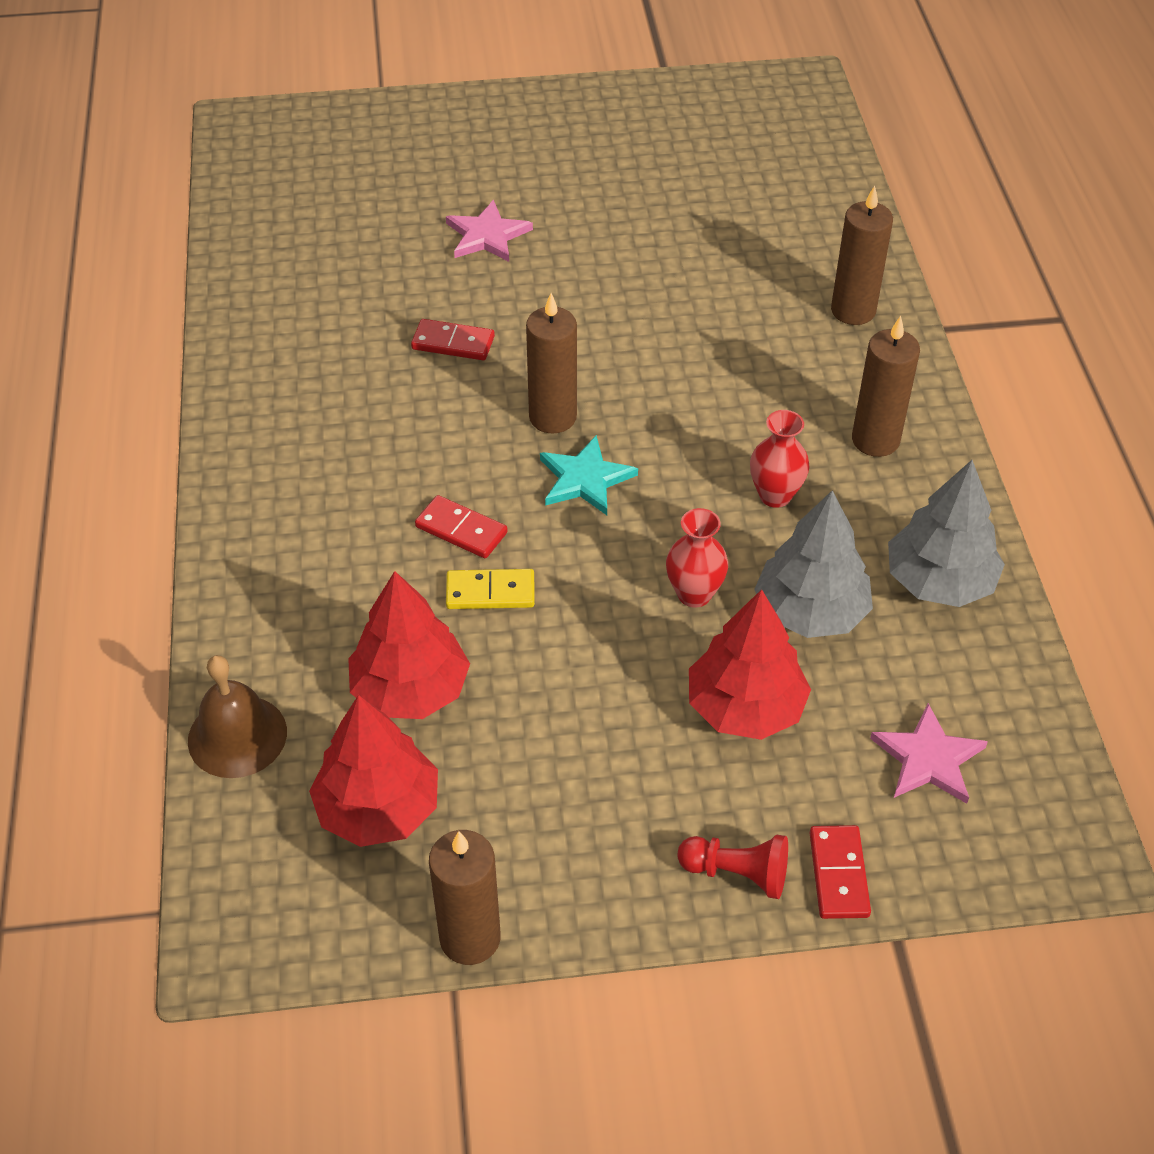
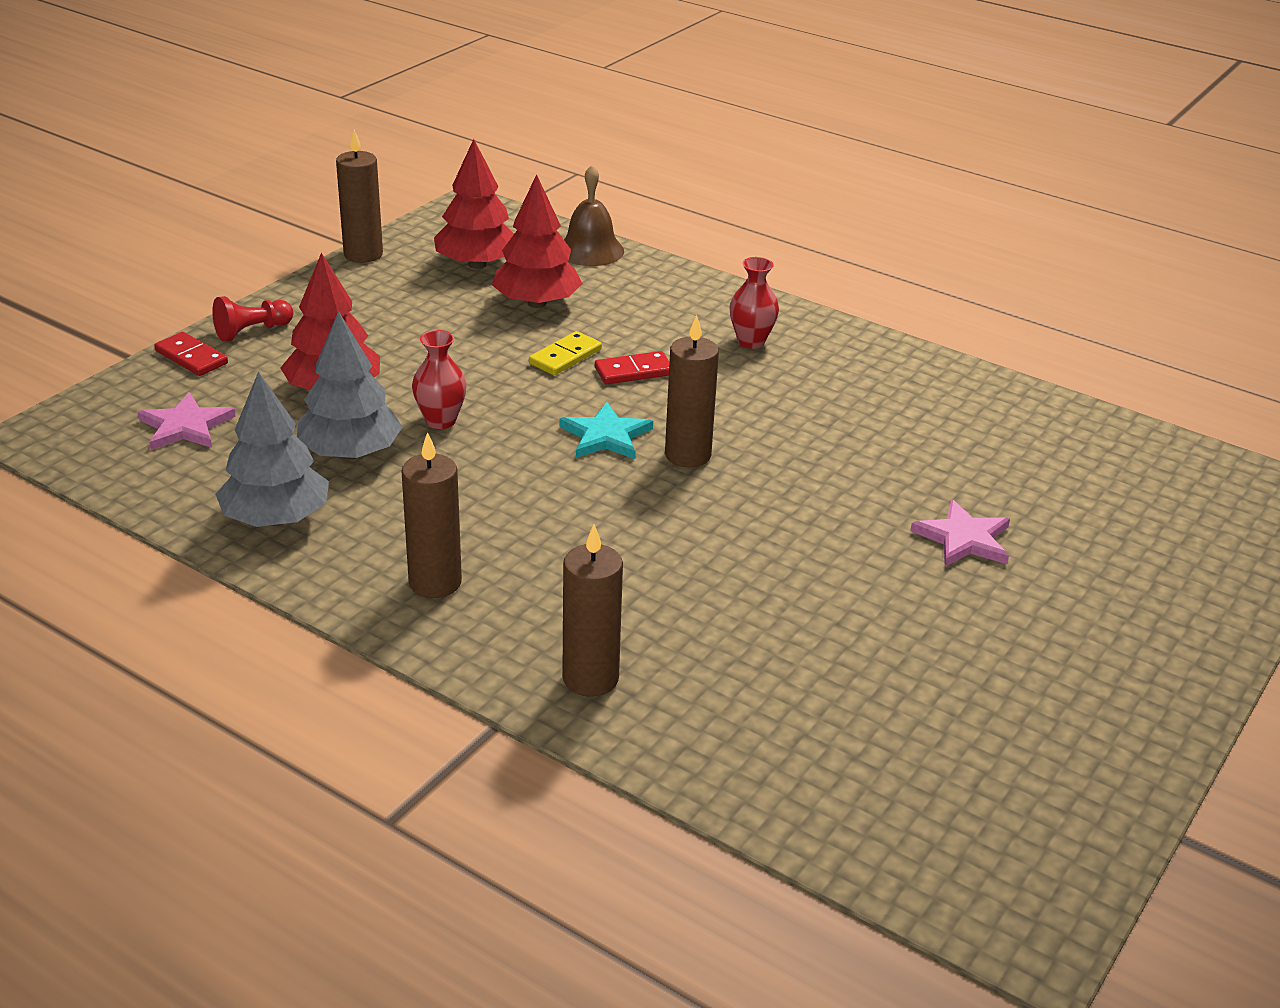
camera: 130 degrees right, 15 degrees down
(453, 343) = (834, 455): red domino -> none
(775, 495) = (463, 501): red vase -> red vase (751, 341)

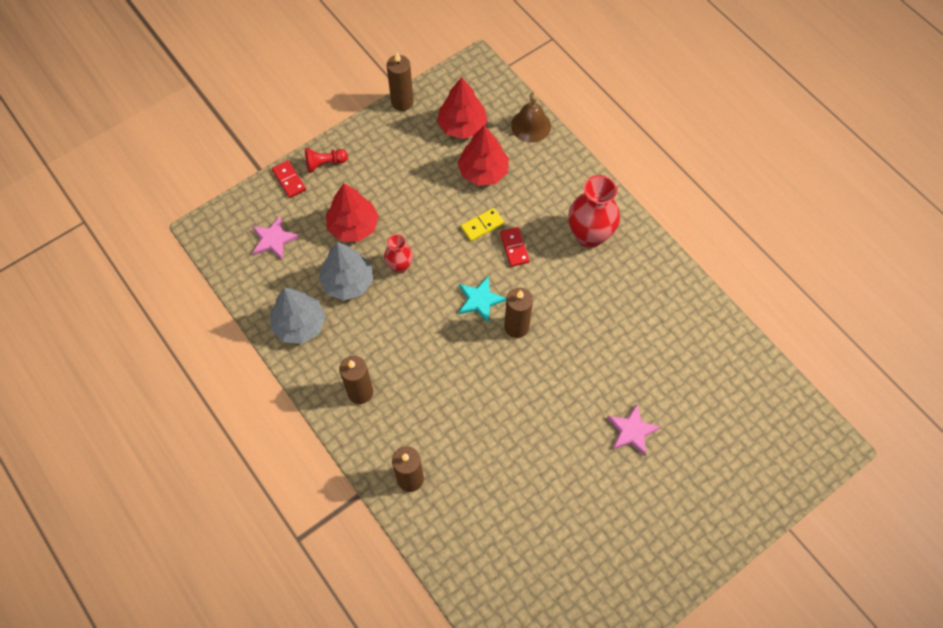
camera: 20 degrees right, 30 degrees up
(633, 371) = (514, 248): red domino -> red domino turned 75 degrees clockwise
(751, 341) = (589, 235): red vase -> red vase, size x1.78

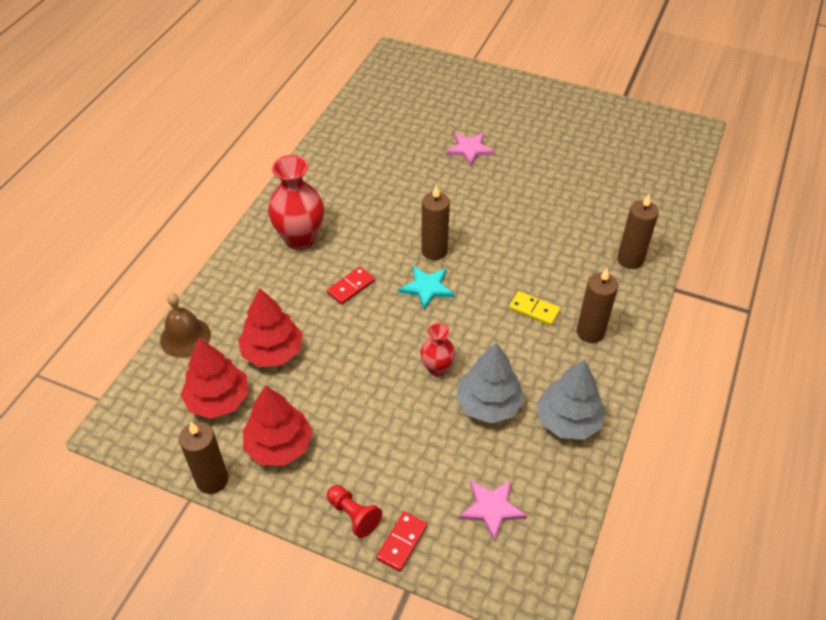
camera: 120 degrees left, 15 degrees down
(353, 226) = (419, 436): red tree -> red tree (279, 445)
(482, 225) = (342, 323): yellow domino -> yellow domino (534, 310)

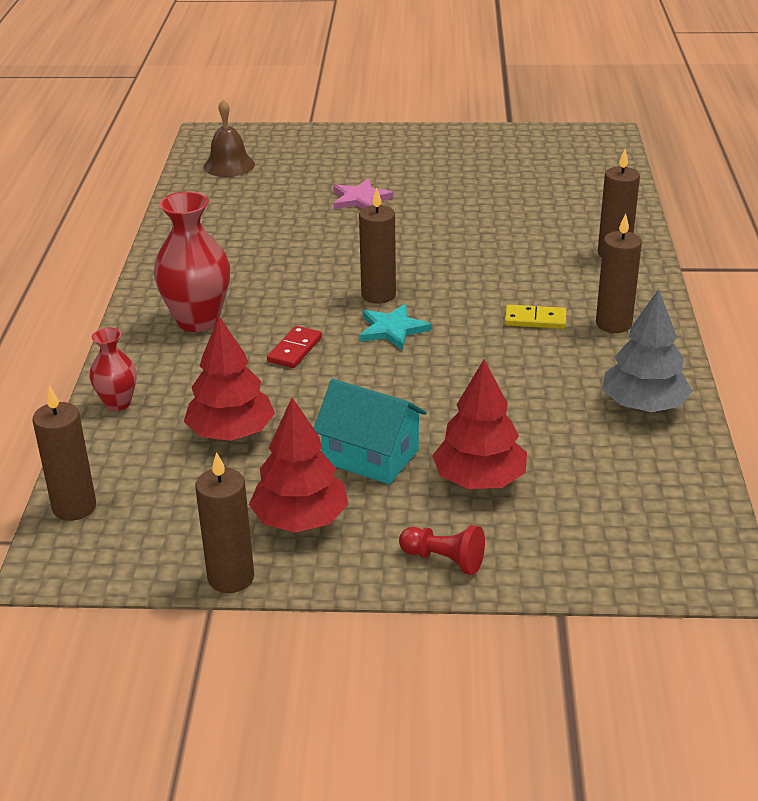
camera: 20 degrees left, 15 degrees down
(147, 384) = (74, 507): none -> brown candle
(185, 337) = (100, 448): brown bell -> brown bell (229, 165)
(218, 400) = (187, 497): red tree -> red tree (479, 480)
(352, 404) = (371, 456): none -> turquoise house
(402, 542) = (523, 568): red domino -> none
(437, 368) = (455, 398): red vase -> red vase (118, 403)
(488, 404) = (540, 414): grey tree -> none
(492, 508) = (610, 506): pink star -> none

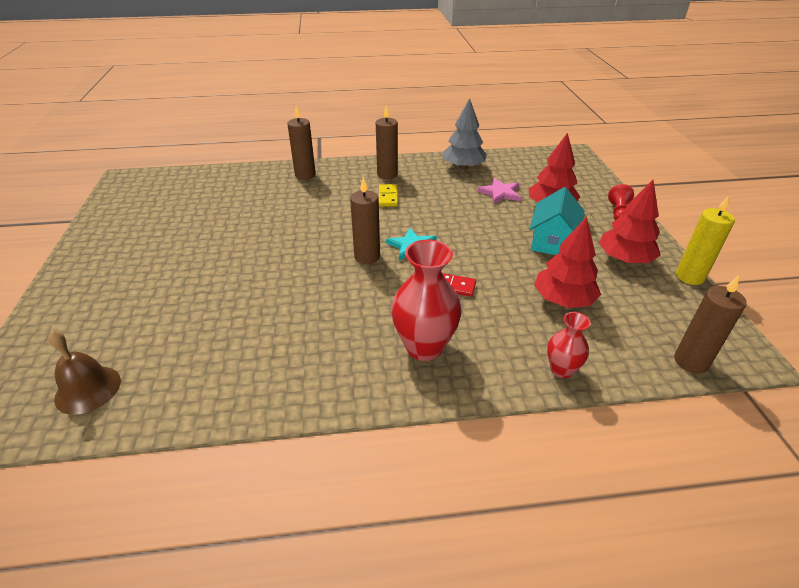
camera: 100 degrees left, 5 degrees up
(231, 577) = (689, 277): brown candle -> yellow candle
(360, 199) = (202, 282): pink star -> pink star (500, 193)

